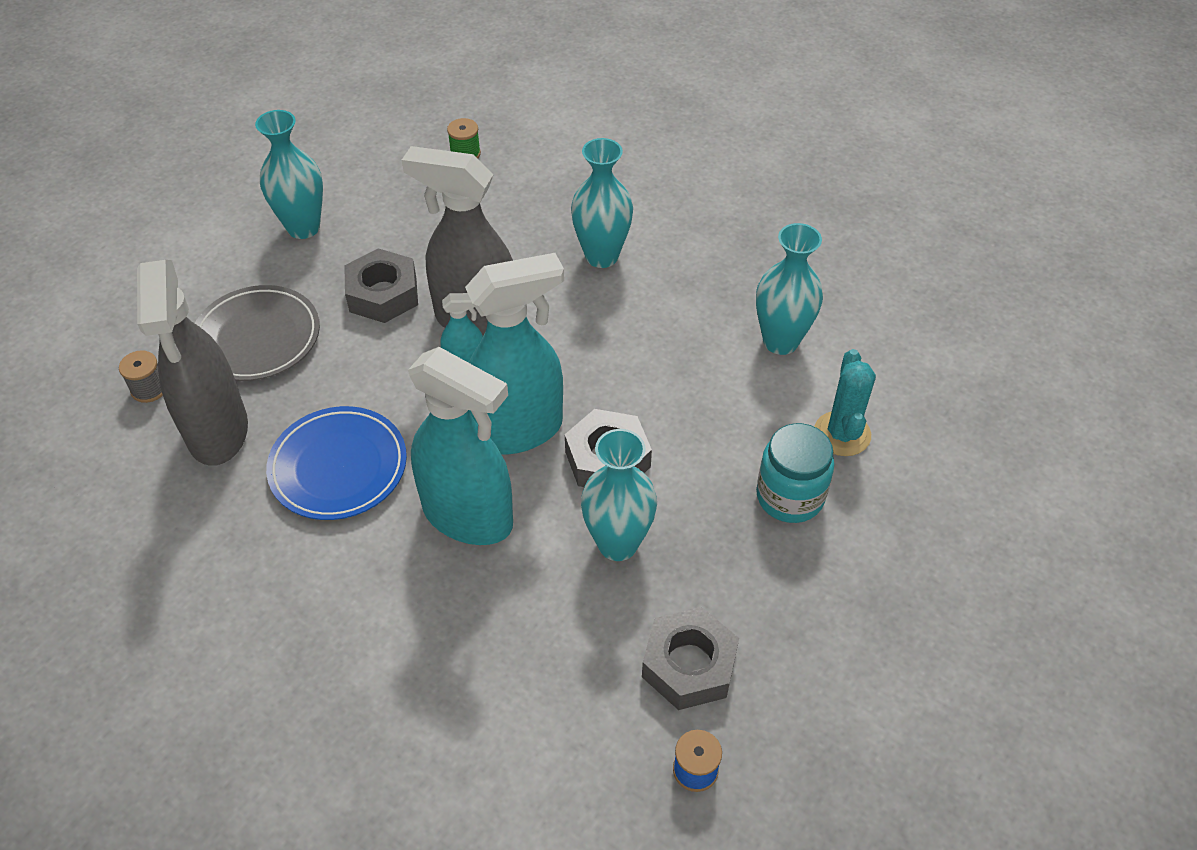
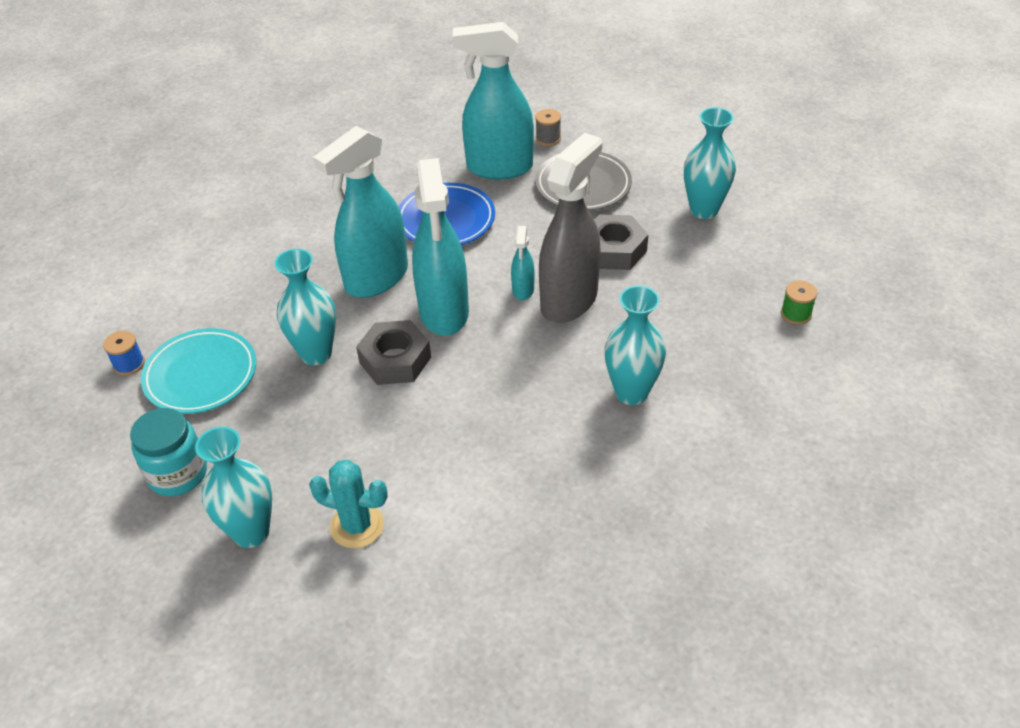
camera: 105 degrees right, 5 degrees down
(218, 431) = (499, 167): grey spray bottle -> turquoise spray bottle
(689, 665) = (201, 375): grey nut -> turquoise plate
(780, 341) = (483, 507): turquoise vase -> turquoise vase (251, 532)
(790, 496) = (309, 469): turquoise jar -> turquoise jar (178, 474)

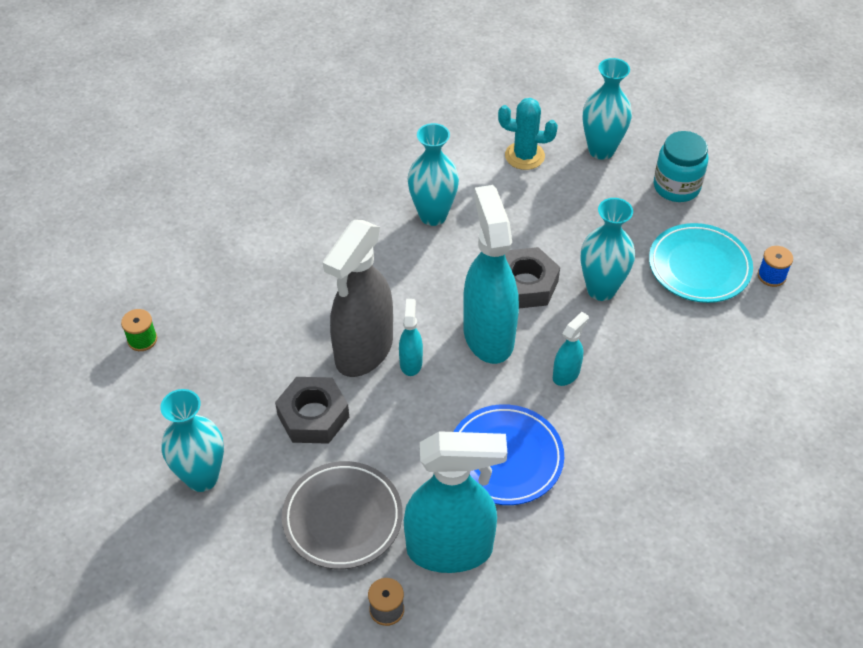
camera: 175 degrees right, 5 degrees up
(376, 278) = (566, 374): turquoise spray bottle -> turquoise spray bottle, size x0.45
(631, 392) = (311, 259): turquoise vase -> turquoise vase (433, 215)

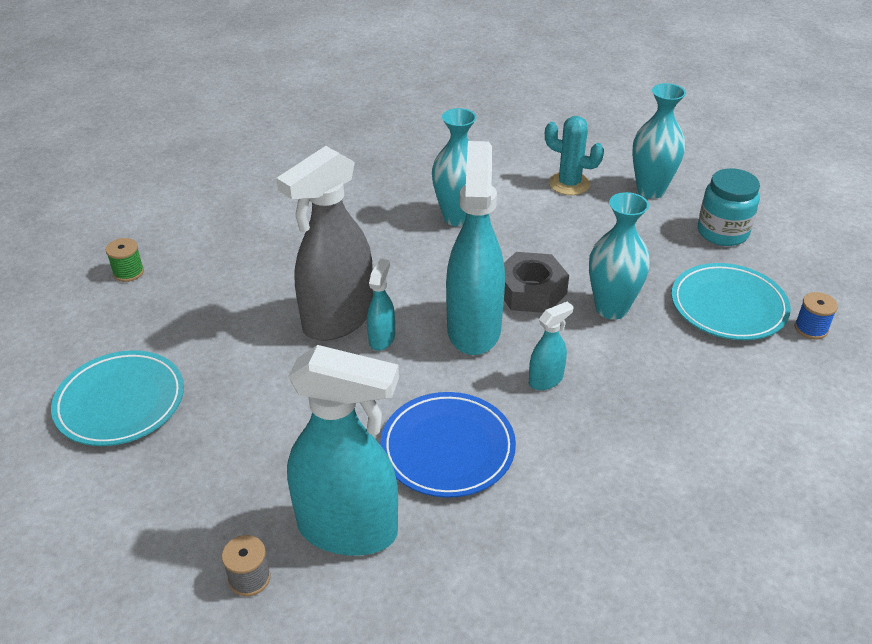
camera: 15 degrees right, 10 degrees down
(202, 477) = (120, 402): turquoise vase -> turquoise plate
(313, 416) = (260, 368): grey nut -> none
(342, 518) = (244, 471): grey plate -> none

